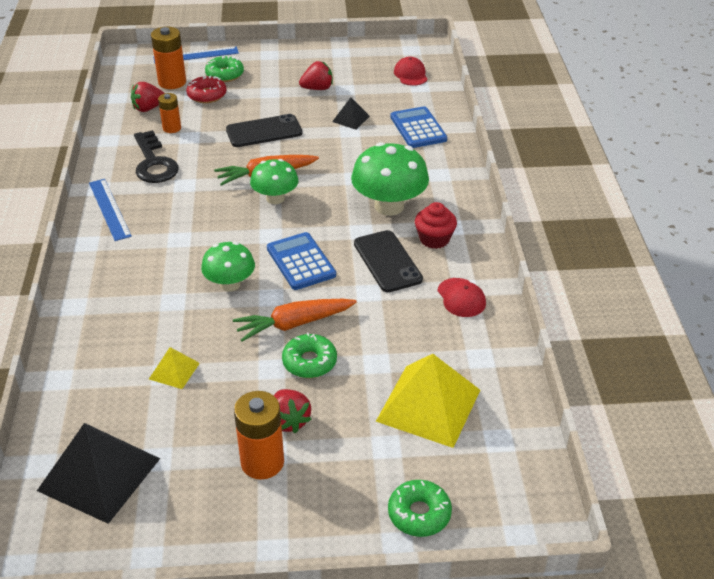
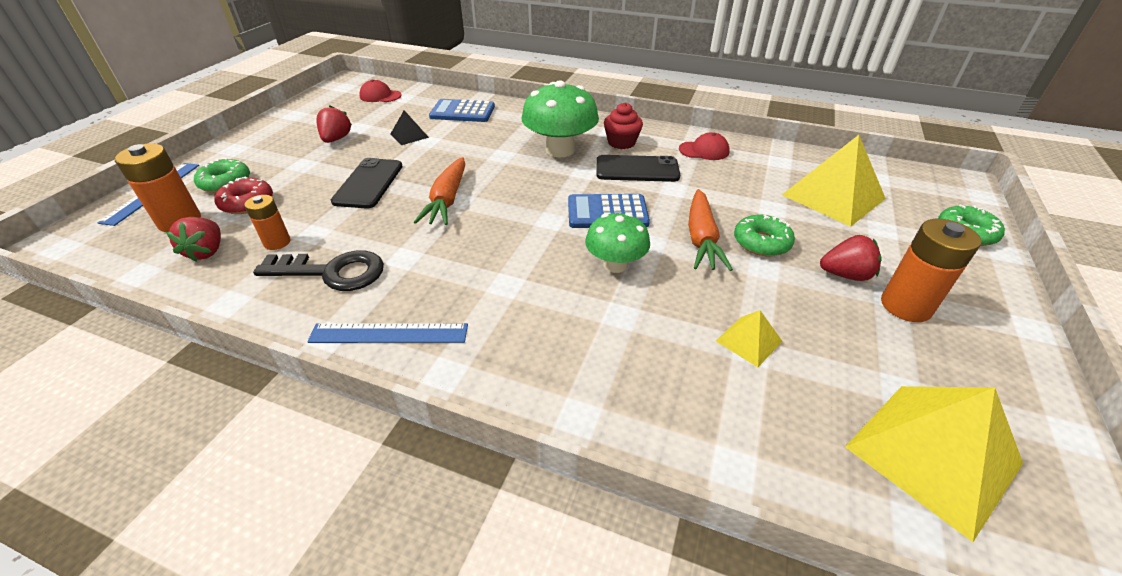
camera: 65 degrees left, 0 degrees up
(99, 474) = (932, 455): black pyramid -> yellow pyramid
(275, 198) = (492, 203): green mushroom -> none

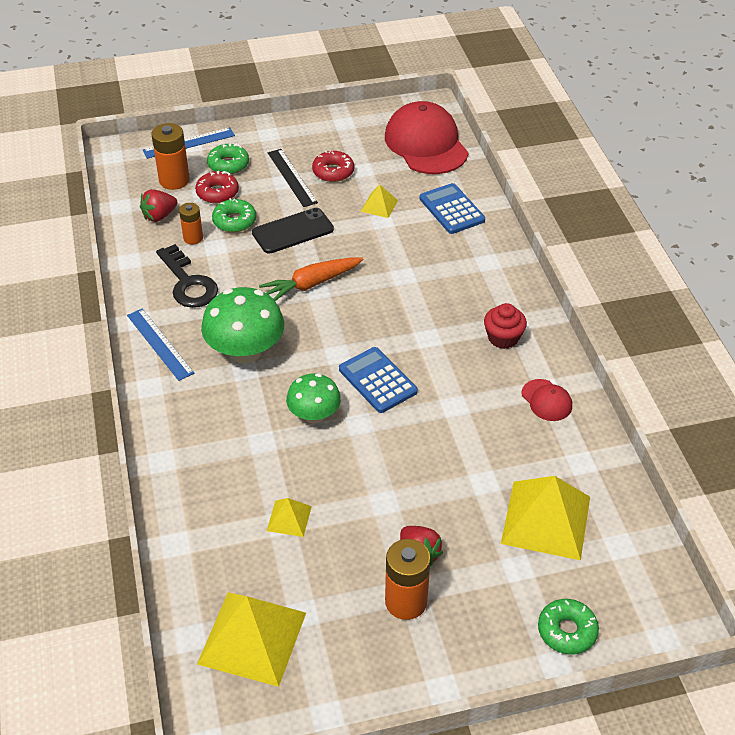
camera: 55 degrees right, 5 degrees up
(305, 159) = (292, 177): none -> black ruler
(336, 139) = (333, 172): red strawberry -> red donut
(380, 96) = (426, 144): red cap -> red cap, size x2.19
(409, 135) = (379, 205): black pyramid -> yellow pyramid
(560, 150) = (448, 305): green mushroom -> green mushroom (245, 352)
(637, 169) = (463, 369): black phone -> none
(701, 238) = (392, 451): orange carrot -> none
(761, 242) = (419, 490): green donut -> green donut (234, 221)

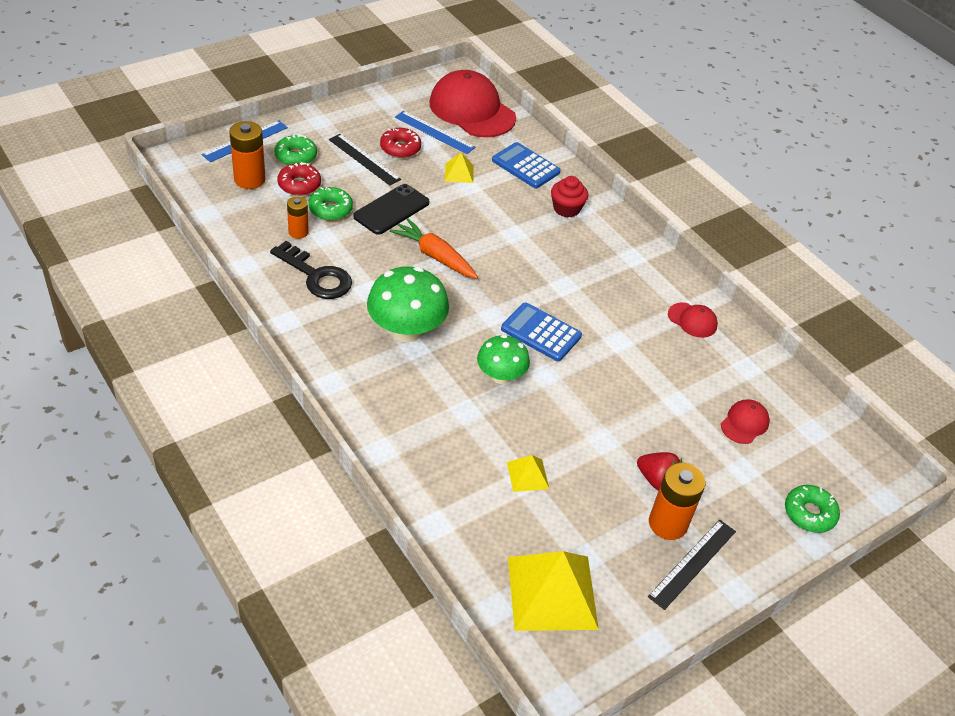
camera: 25 degrees left, 0 degrees up
(159, 216) = (253, 216): red strawberry -> none
(159, 344) = (319, 339): blue ruler -> blue ruler (434, 132)
(311, 284) = (435, 256): orange carrot -> orange carrot turned 90 degrees clockwise
(410, 648) = (693, 563): none -> black ruler
(503, 338) = (628, 273): red cupcake -> red cupcake (566, 209)
(546, 520) = (744, 423): yellow pyramid -> red cap

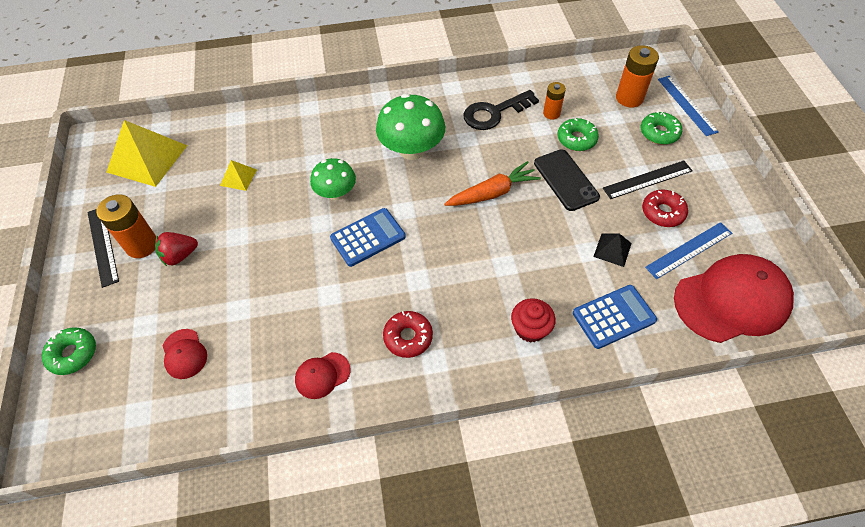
camera: 120 degrees right, 10 degrees up
(299, 185) = (615, 127): red donut -> red donut (408, 337)
(459, 173) = (612, 250): yellow pyramid -> black pyramid

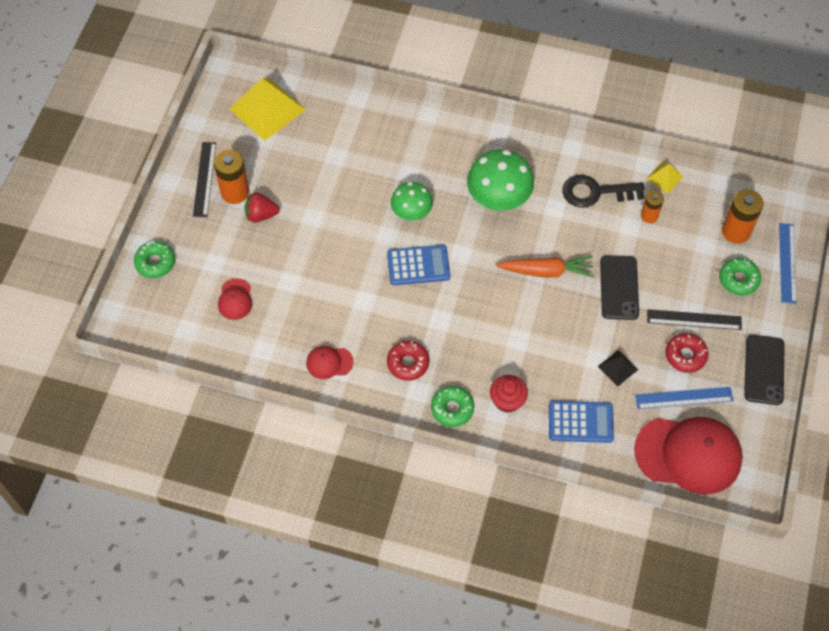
camera: 25 degrees right, 5 degrees up
(238, 177) = (336, 161): yellow pyramid -> yellow pyramid (665, 177)
(576, 139) = (655, 252): green donut -> green donut (452, 409)
(735, 195) = (764, 370): none -> black phone

